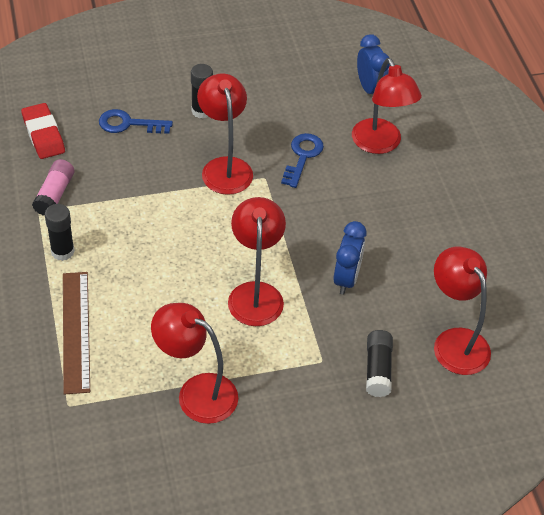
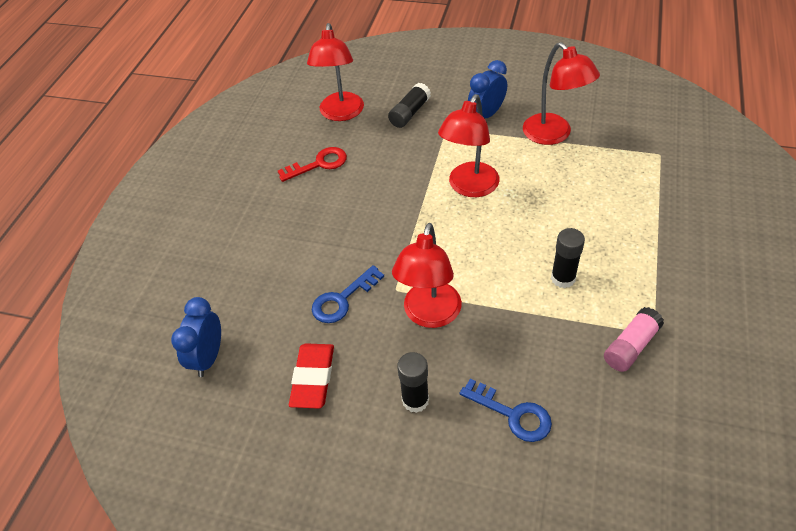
camera: 145 degrees left, 0 degrees up
(43, 134) = (627, 439): red eraser -> red eraser (313, 378)
(62, 251) = (636, 278): black glue stick -> black glue stick (563, 278)
(76, 331) = (640, 204): brown ruler -> none
(346, 279) = (386, 176): blue clock -> blue clock (486, 115)
(380, 144) = (256, 286): red lamp -> none
(425, 270) = (319, 164): none -> red key

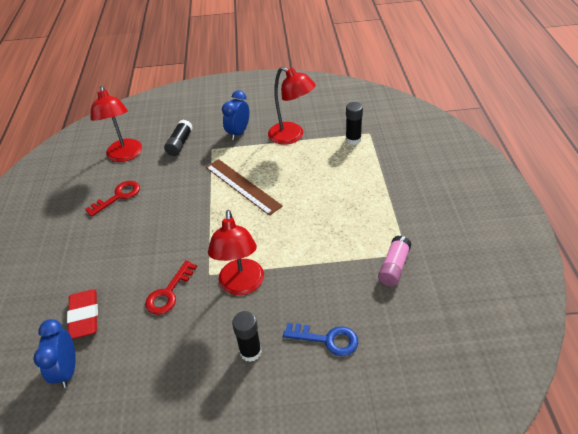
camera: 20 degrees left, 5 degrees down
(313, 378) = (163, 360): red eraser -> red eraser (84, 316)
(342, 299) = (169, 293): blue key -> red key
(469, 187) = (242, 186): red lamp -> brown ruler
(563, 278) = (331, 233): black glue stick -> black glue stick (353, 140)

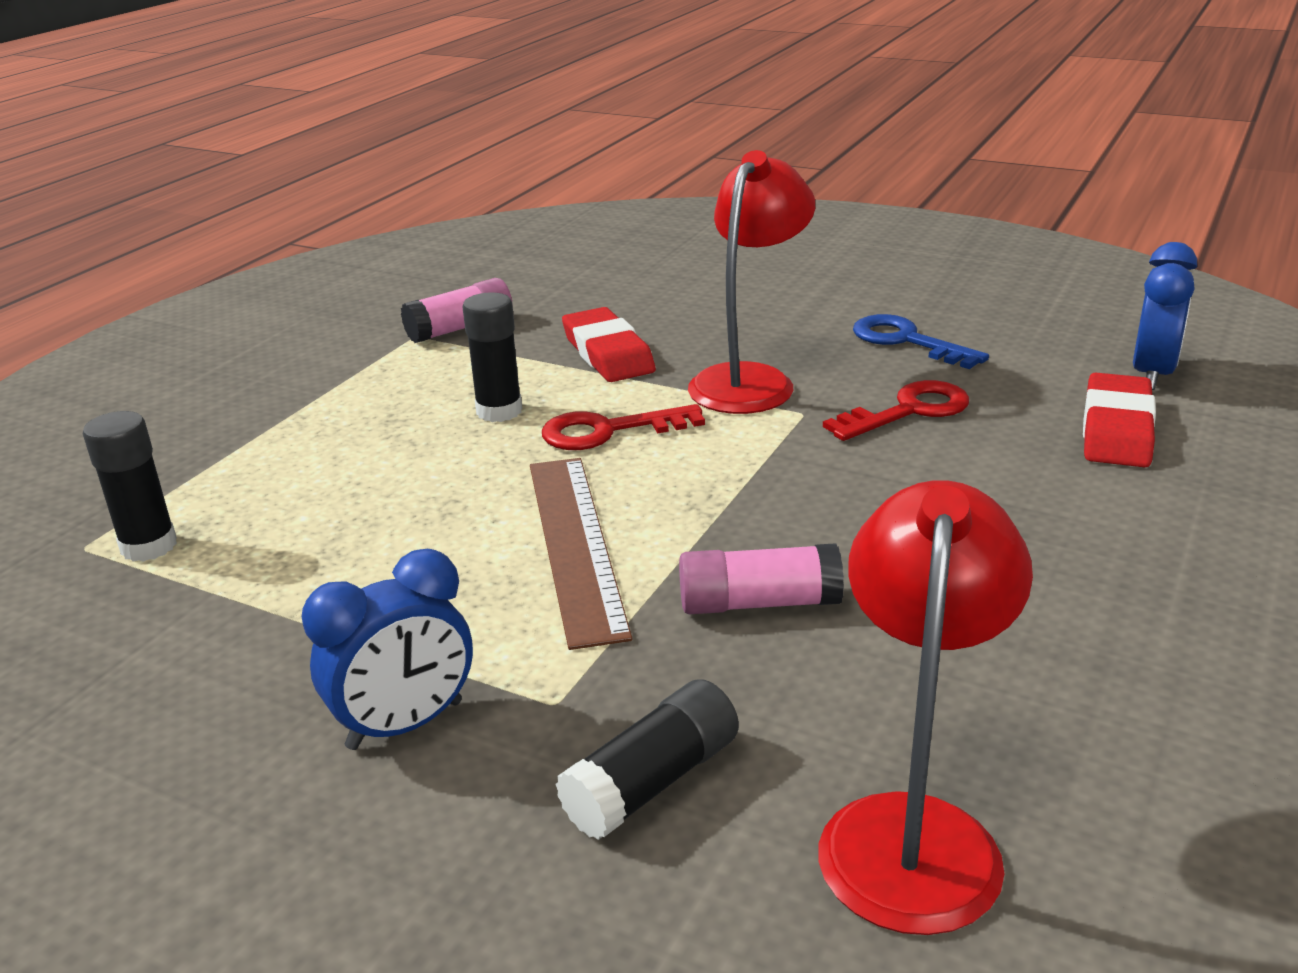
camera: 150 degrees left, 15 degrees down
(118, 196) = (982, 661): red key -> red key (608, 431)
(181, 189) = (759, 603): none -> pink glue stick
(250, 352) = (799, 315): black glue stick -> black glue stick (499, 411)
(292, 136) = (271, 629): red lamp -> none
(313, 278) = (608, 353): none -> red eraser
(327, 339) = (668, 297): blue key -> blue key (906, 341)

